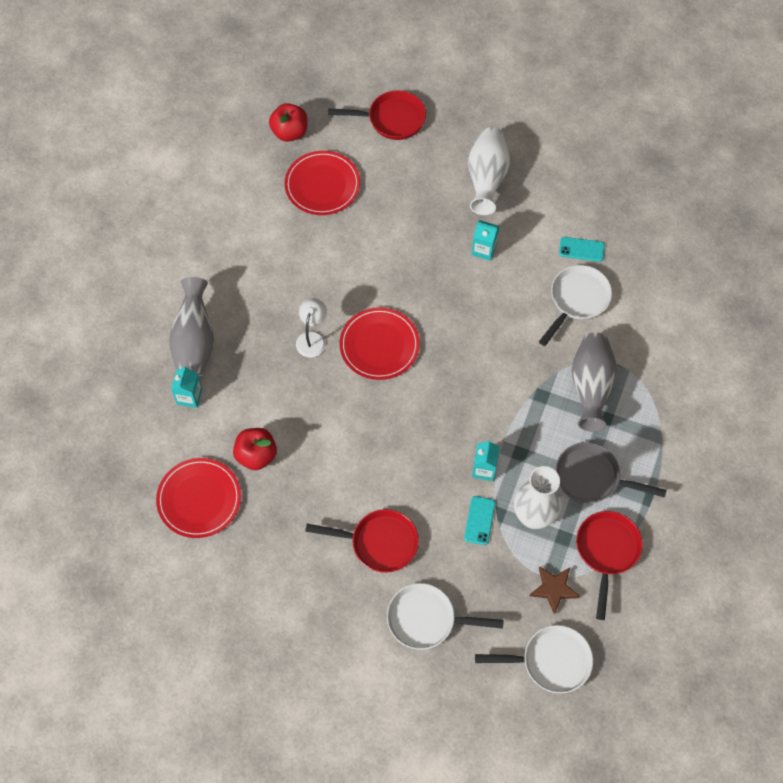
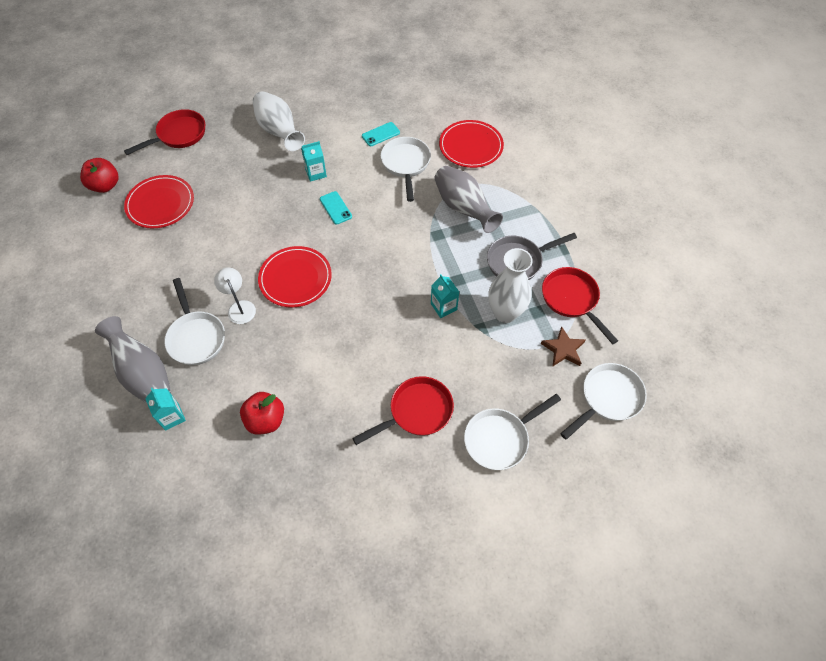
camera: 40 degrees left, 5 degrees down
(199, 499) = (245, 489): red plate -> red plate (471, 146)
(257, 339) = (196, 337): none -> white pan
(479, 520) = (472, 342): turquoise phone -> turquoise phone (335, 208)

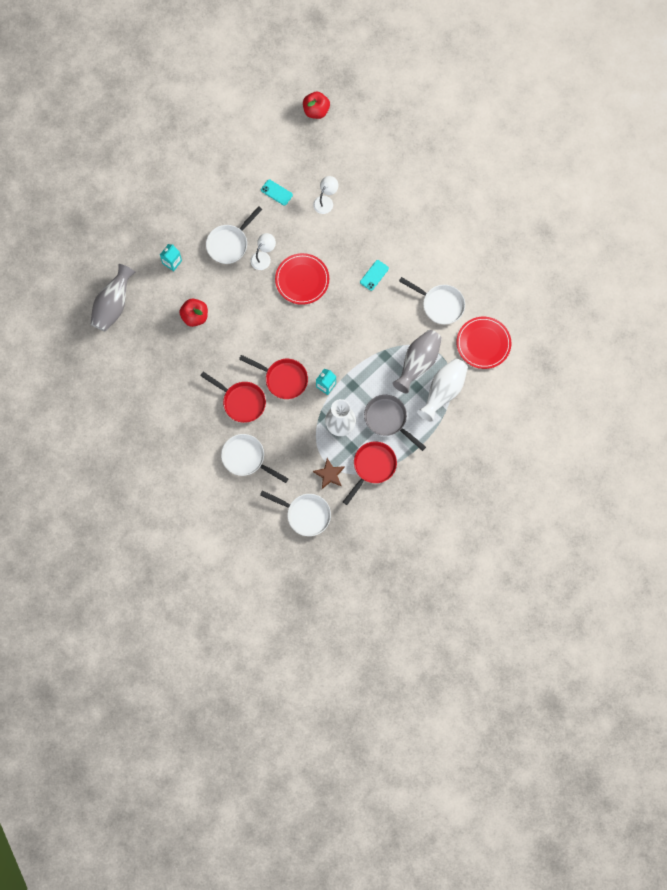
camera: 65 degrees right, 15 degrees up
(143, 373) = (191, 228): grey vase -> grey vase (113, 305)
(160, 204) = (319, 157): red plate -> none
(178, 135) = (386, 129): red pan -> red pan (283, 379)
(216, 218) = (325, 201): none -> white lamp
(279, 132) = (426, 198): white vase -> white vase (443, 392)
(316, 173) = (399, 245): turquoise carton -> none
(380, 134) = (461, 272): turquoise phone -> turquoise phone (276, 192)
(406, 164) = (440, 304): white pan -> white pan turned 60 degrees clockwise

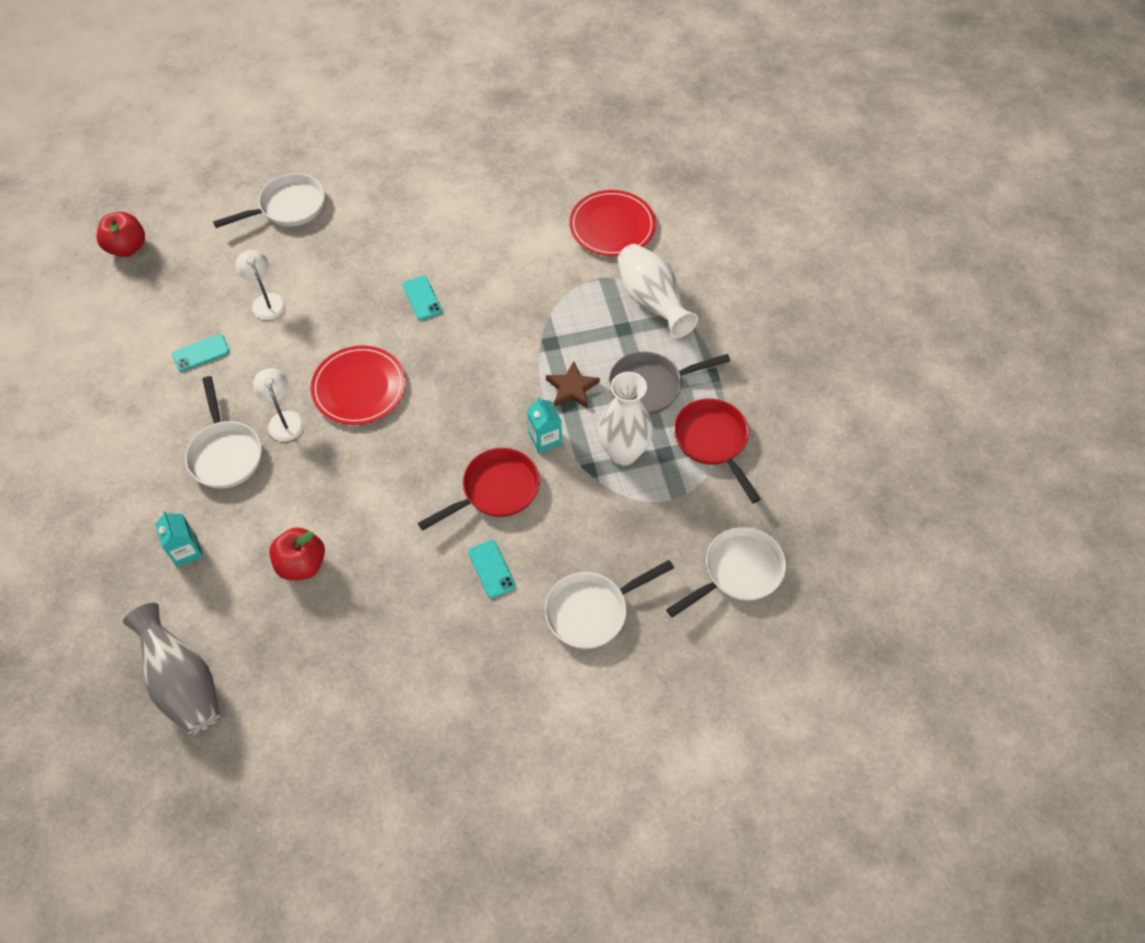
camera: 60 degrees left, 15 degrees down
(241, 401) = (491, 569): red pan -> turquoise phone
(329, 474) = (691, 505): brown star -> brown star (572, 388)
(418, 363) = (590, 311): grey vase -> none
(440, 304) = (522, 246): white pan -> white pan (288, 207)

